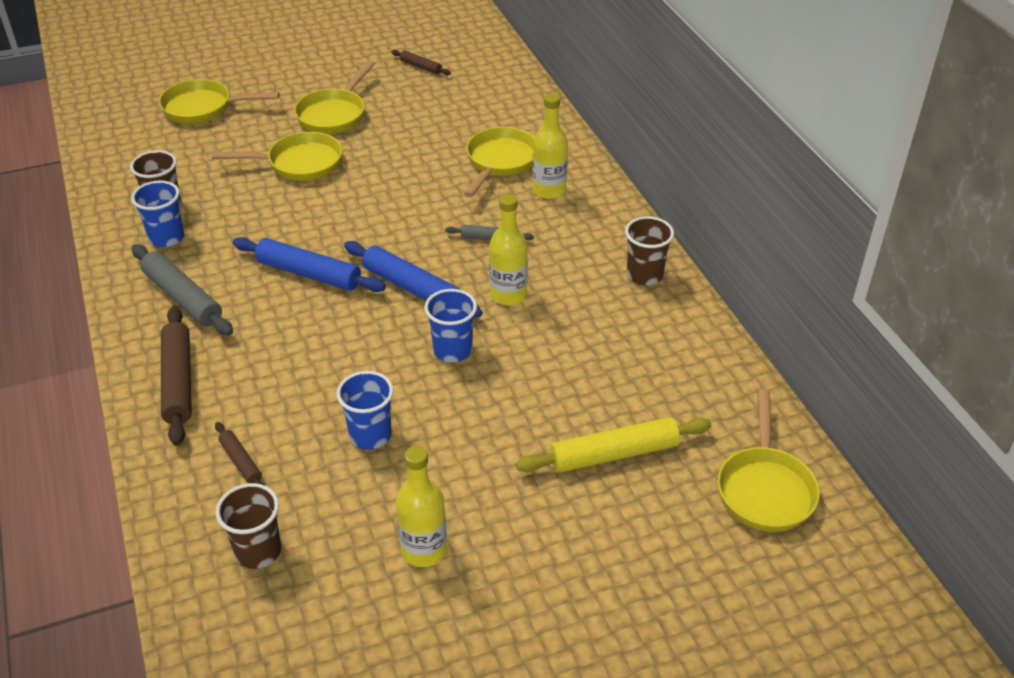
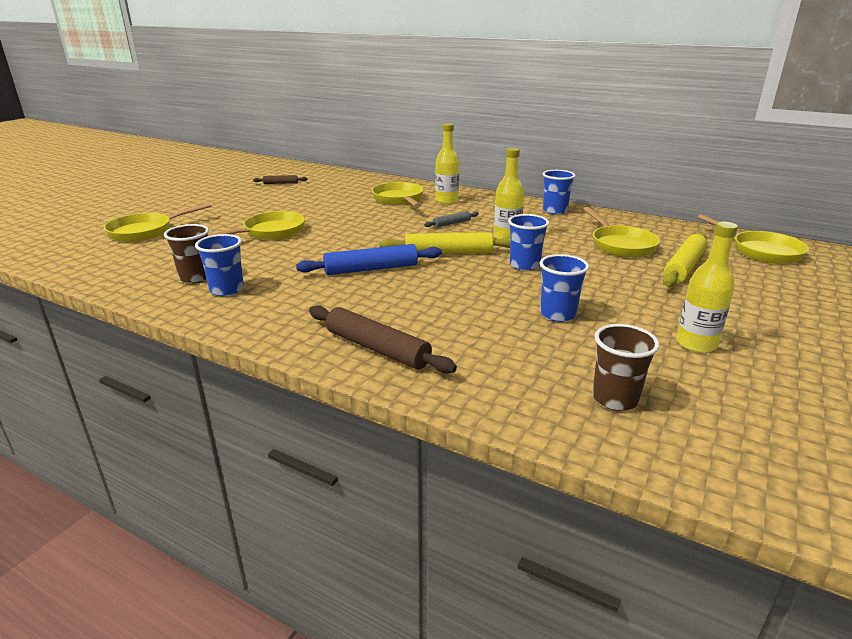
camera: 40 degrees left, 15 degrees down
(182, 298) = (297, 310): grey rolling pin -> none
(241, 462) = (507, 364): brown rolling pin -> none
(334, 114) = (257, 210): yellow pan -> yellow pan (620, 245)
(411, 288) = (448, 253): blue rolling pin -> yellow rolling pin
(644, 275) = (554, 211): brown cup -> blue cup

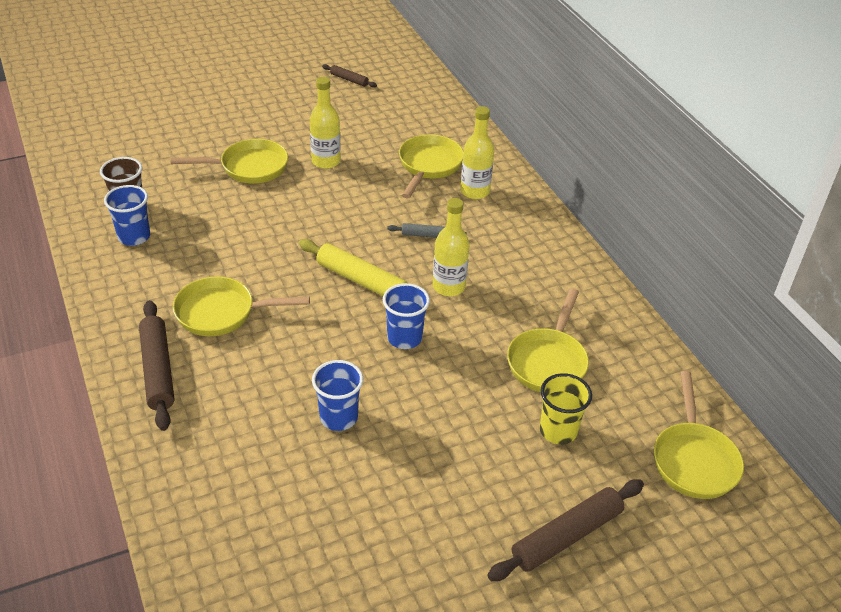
camera: 35 degrees right, 15 degrees up
(146, 231) = (156, 117): yellow pan -> yellow pan (222, 313)
(371, 269) = (267, 269): blue rolling pin -> none
(554, 211) = (567, 268): blue cup -> none
(615, 399) = (247, 528): brown cup -> none
(683, 267) = (558, 431): yellow rolling pin -> yellow cup
(696, 344) = (398, 523): yellow bottle -> yellow bottle (326, 161)
(782, 304) = (566, 536): none -> brown rolling pin

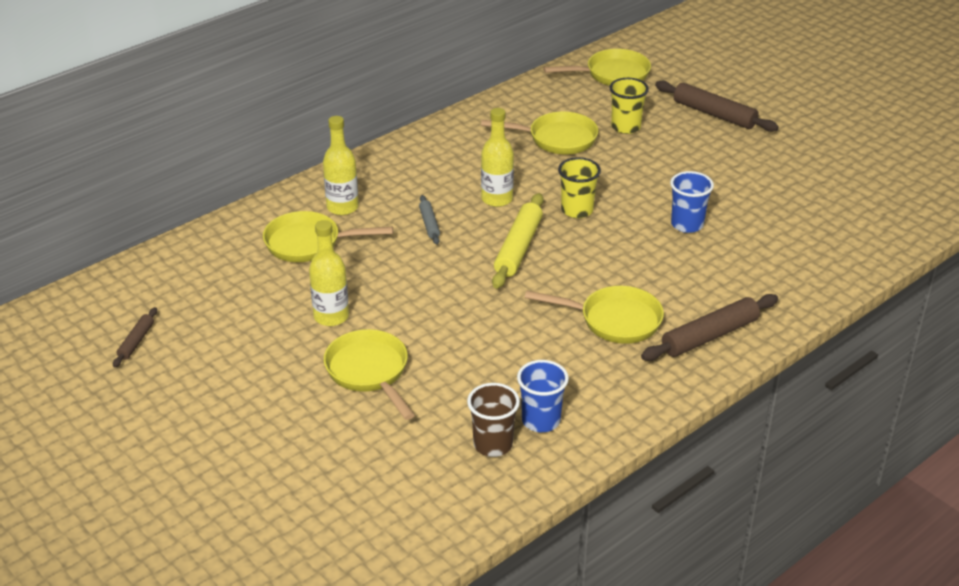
camera: 105 degrees left, 5 degrees down
(222, 313) = (614, 320): yellow pan -> yellow pan turned 60 degrees counterclockwise
(404, 338) = (577, 210): blue cup -> yellow cup

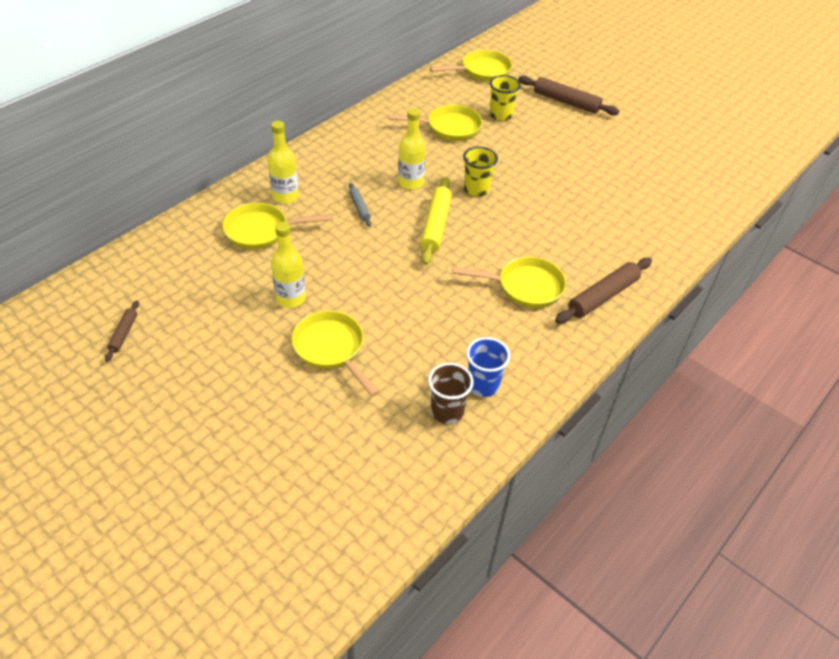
camera: 10 degrees left, 10 degrees up
(687, 224) = (565, 198): blue cup -> none

